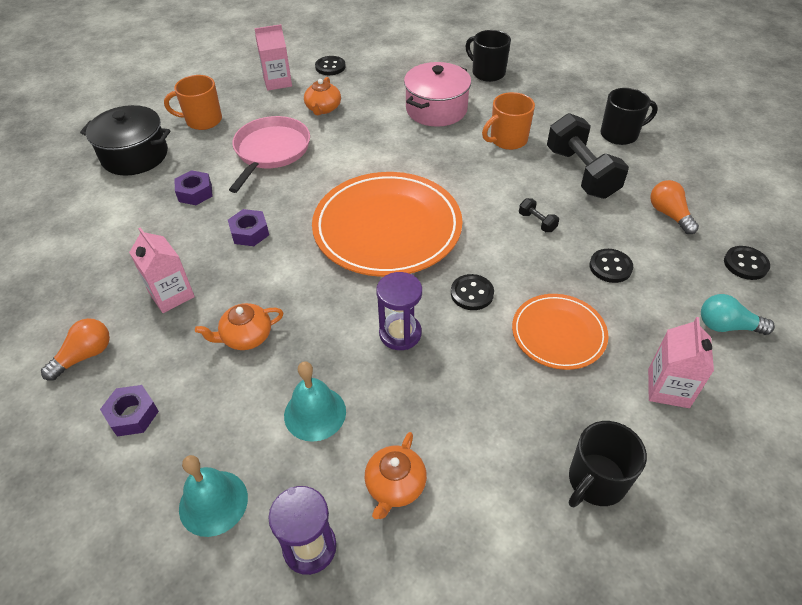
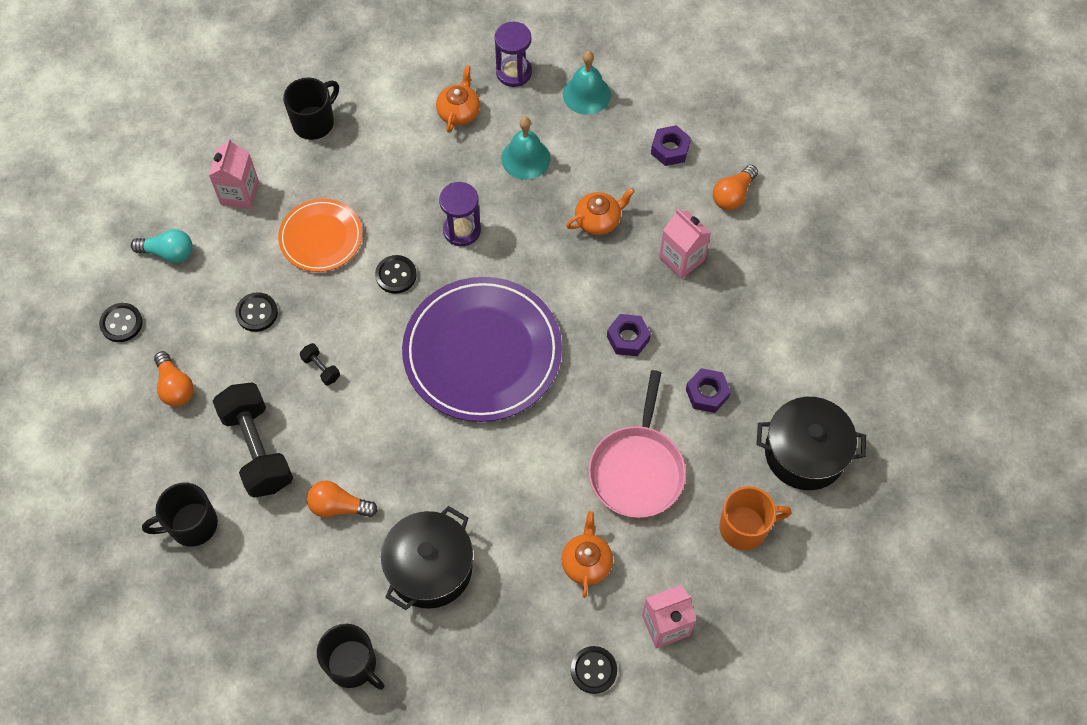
camera: 175 degrees right, 15 degrees up
(387, 228) = (482, 352): orange plate -> purple plate
(436, 109) = (430, 568): pink pot -> black pot
(507, 140) = (339, 506): orange mug -> orange light bulb

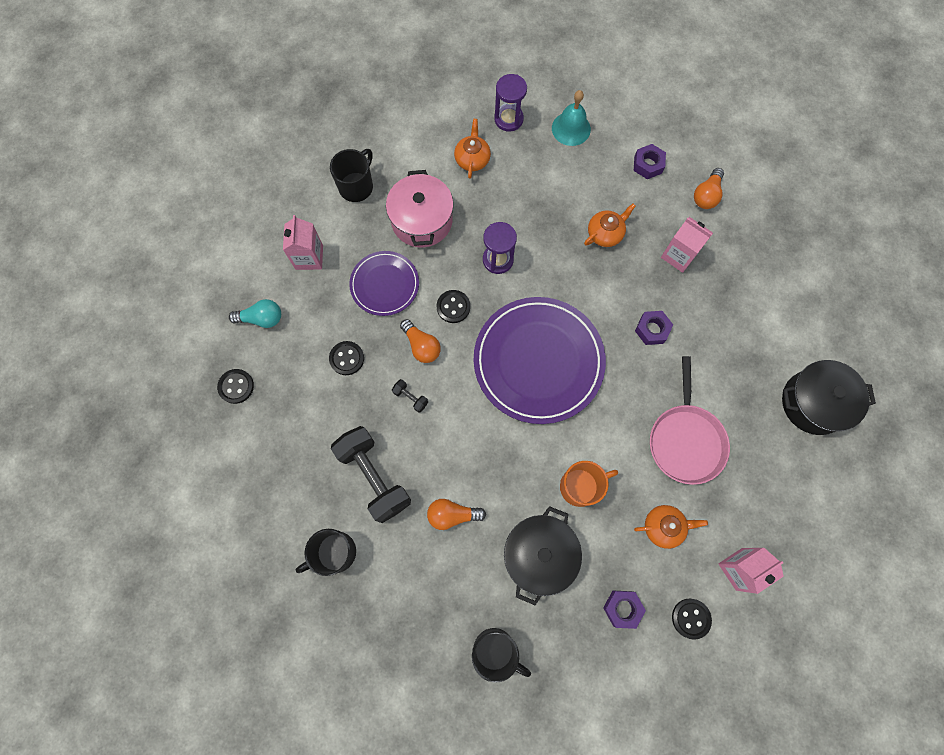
camera: 10 degrees left, 10 degrees up
(175, 386) = (293, 434): orange light bulb -> orange light bulb (421, 346)
(321, 237) = (384, 284): orange plate -> purple plate
(382, 172) = (422, 220): none -> pink pot
(525, 158) = (535, 190): turquoise bell -> none
(586, 562) = (663, 527): orange teapot -> orange teapot turned 90 degrees clockwise
(707, 393) = (725, 366): purple nut -> purple nut (622, 608)
(745, 527) = (781, 474): orange mug -> orange mug (580, 486)

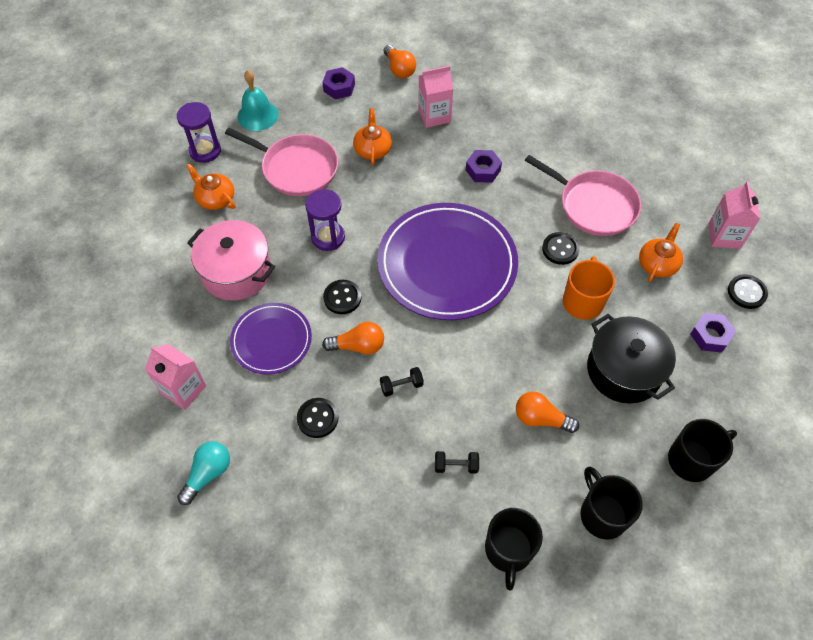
camera: 55 degrees left, 15 degrees down
(236, 386) = (260, 545): black button -> black button (560, 249)
(356, 186) = (151, 304): black mug -> black mug (602, 514)
(374, 476) = (456, 466): black dumbbell -> black dumbbell, size x0.41
(452, 515) = (541, 419): orange light bulb -> orange light bulb turned 75 degrees clockwise
(543, 192) = (296, 168): none -> pink pan
(813, 403) = (620, 110): black pot -> none

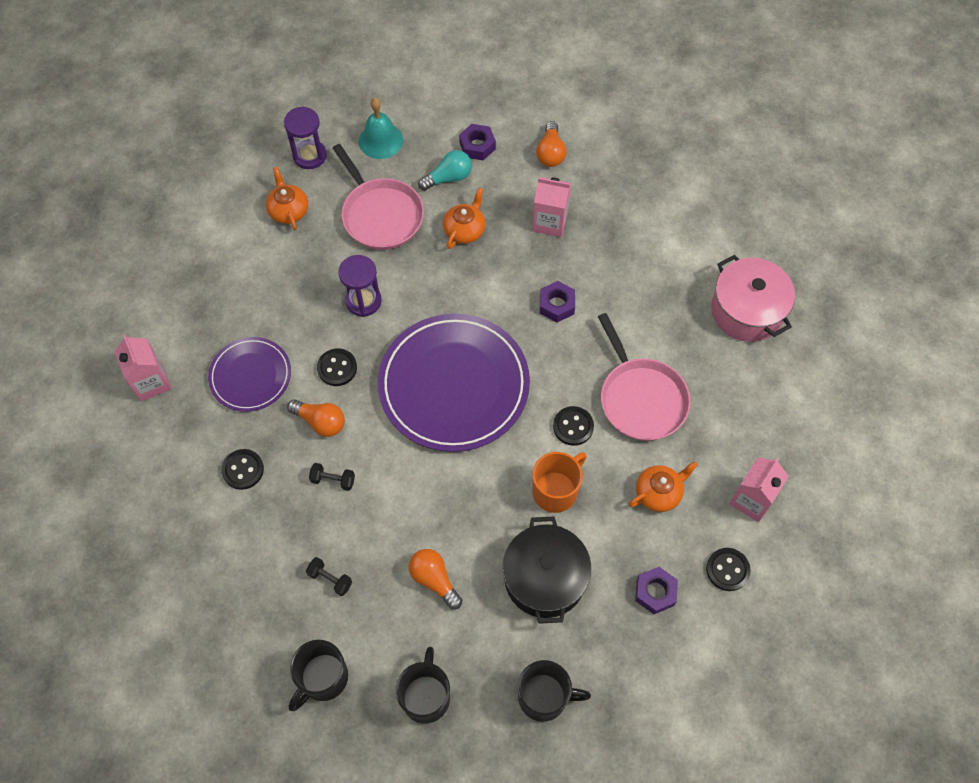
camera: 30 degrees right, 5 degrees up
(208, 474) = (125, 469): turquoise light bulb -> turquoise light bulb (448, 178)
(236, 272) = (261, 294): pink pot -> pink pot (746, 311)

